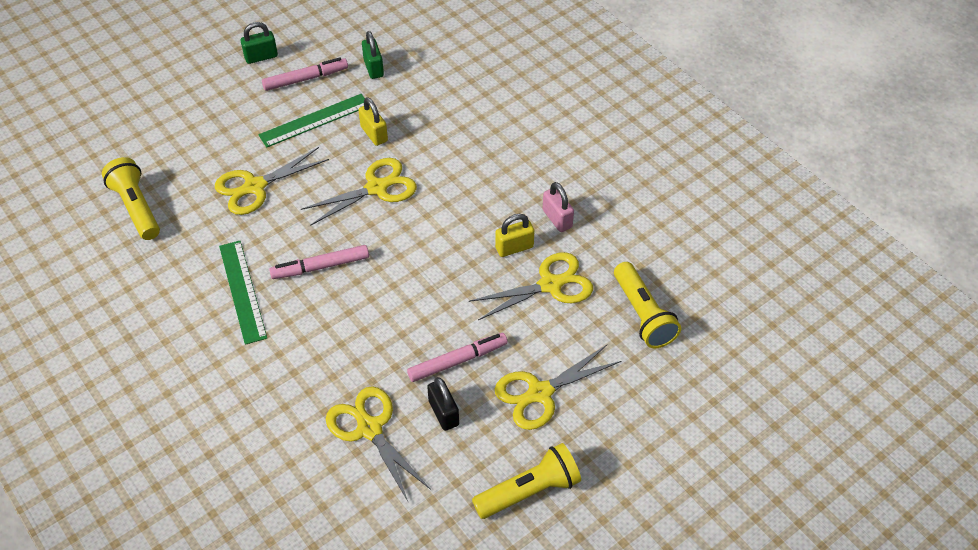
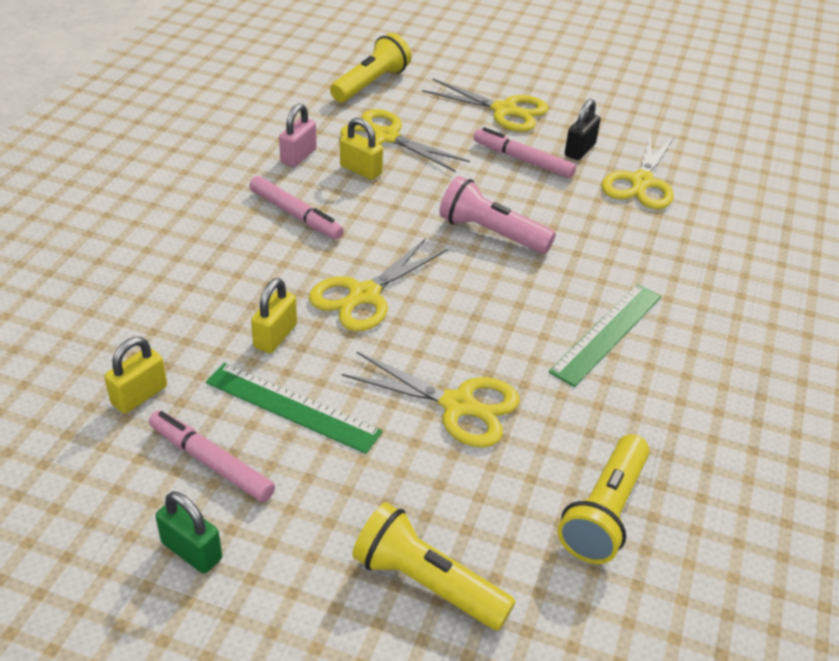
camera: 125 degrees left, 10 degrees down
(320, 267) = (514, 288): pink marker -> pink marker (295, 215)
(373, 68) = (139, 395): green padlock -> yellow padlock
(376, 188) = (364, 295): yellow scissors -> yellow scissors turned 75 degrees counterclockwise
(385, 286) = (491, 233): none -> pink flashlight
(529, 490) = (591, 91): yellow flashlight -> yellow flashlight (426, 583)

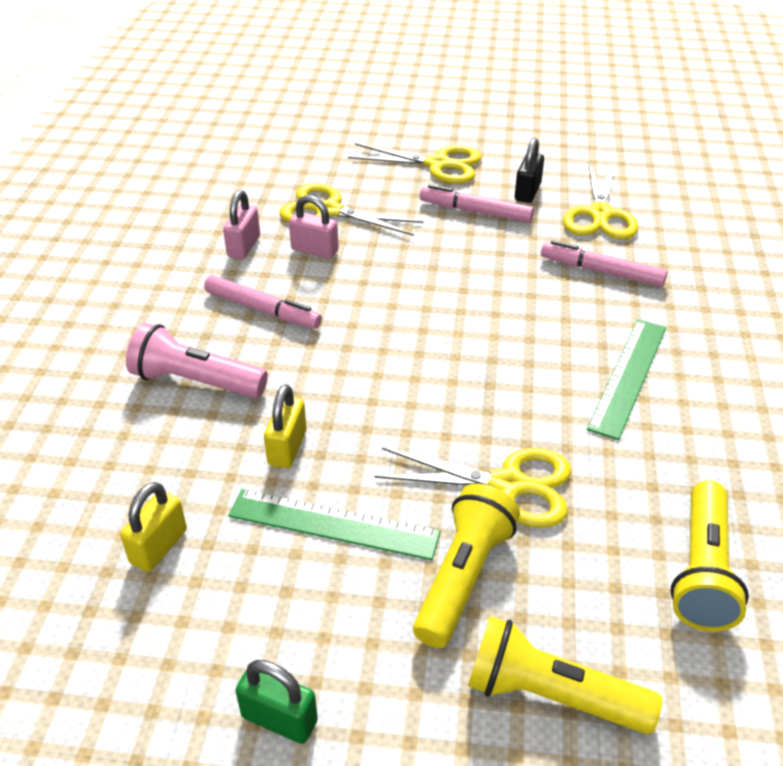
camera: 10 degrees left, 0 degrees up
(211, 462) = (266, 607): pink marker -> pink marker (601, 271)
(361, 170) = (314, 250): yellow padlock -> pink padlock
(364, 295) = (366, 383): yellow scissors -> none
(371, 84) = (293, 158): yellow flashlight -> yellow flashlight (463, 576)
(491, 233) = (472, 293): pink flashlight -> pink flashlight (195, 382)

